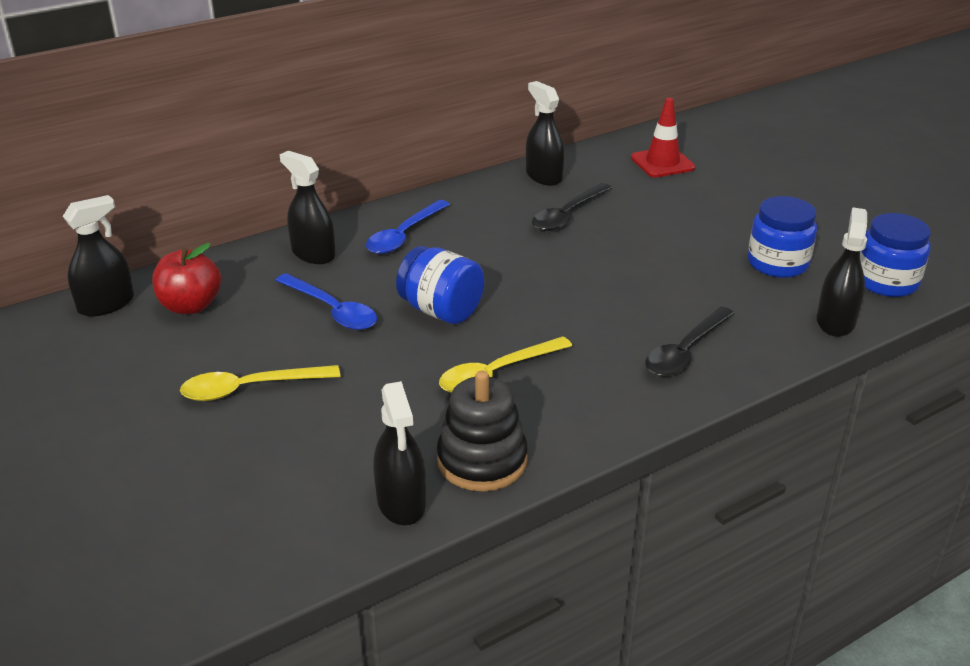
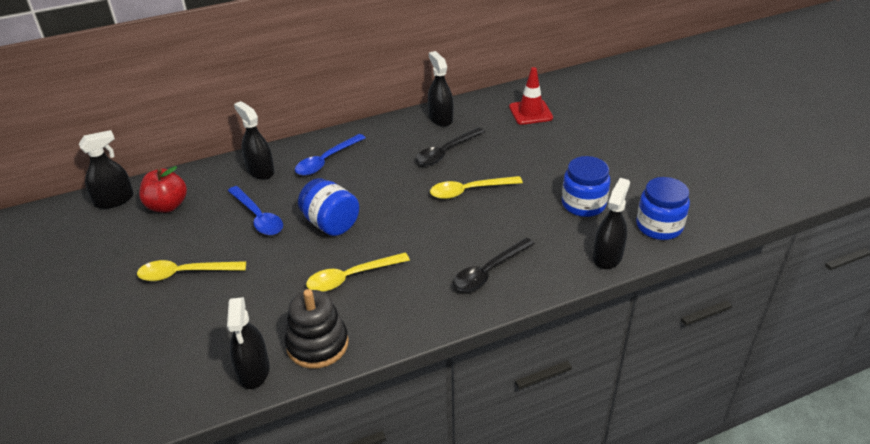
camera: 10 degrees right, 5 degrees up
(618, 258) = (469, 191): none -> yellow spoon

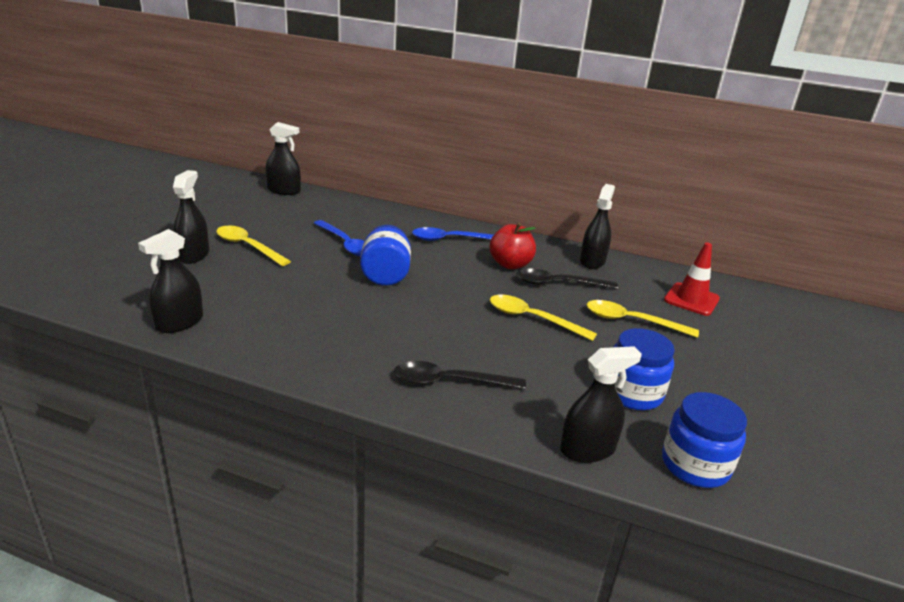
camera: 40 degrees right, 10 degrees down
(167, 206) = (305, 209): red apple -> red apple (510, 264)
(258, 217) = (346, 244): blue spoon -> blue spoon turned 45 degrees counterclockwise
(260, 171) = (395, 221): black spray bottle -> black spray bottle (193, 255)
(317, 344) = (242, 337): black stacking toy -> none
(351, 277) = (339, 314): yellow spoon -> yellow spoon (631, 321)

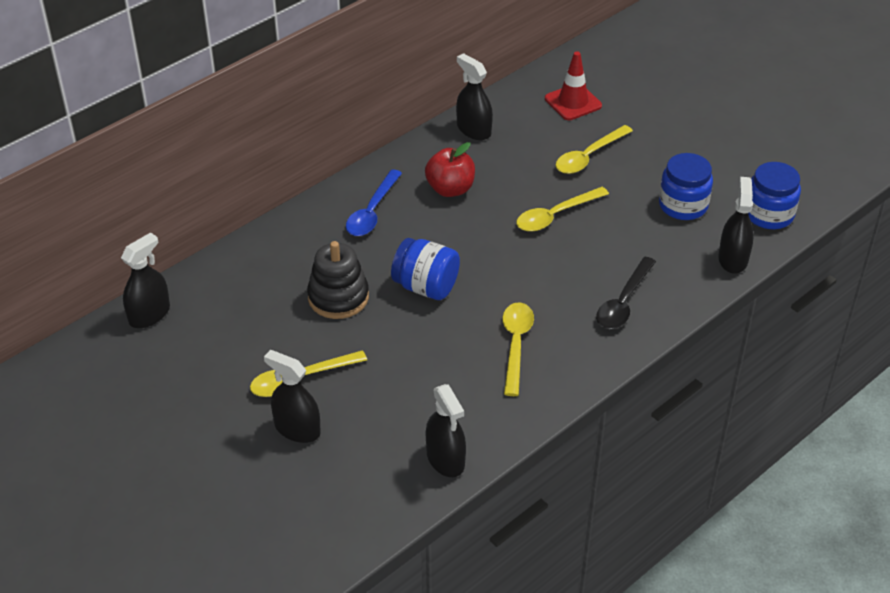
camera: 60 degrees left, 15 degrees up
(344, 330) = (516, 345): none -> yellow spoon
(346, 244) = (338, 297): blue spoon -> black stacking toy
(558, 283) = (504, 172): black spoon -> none

